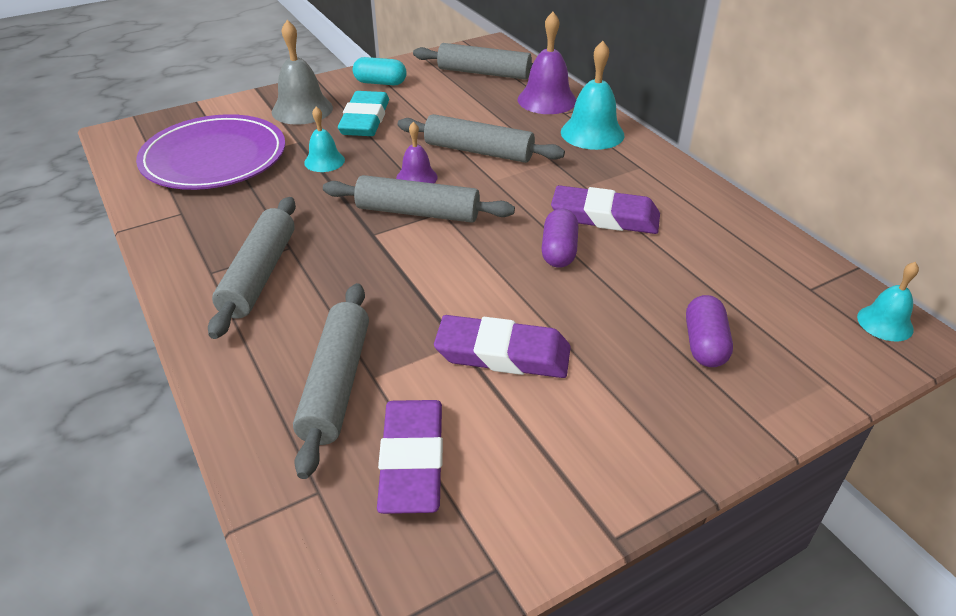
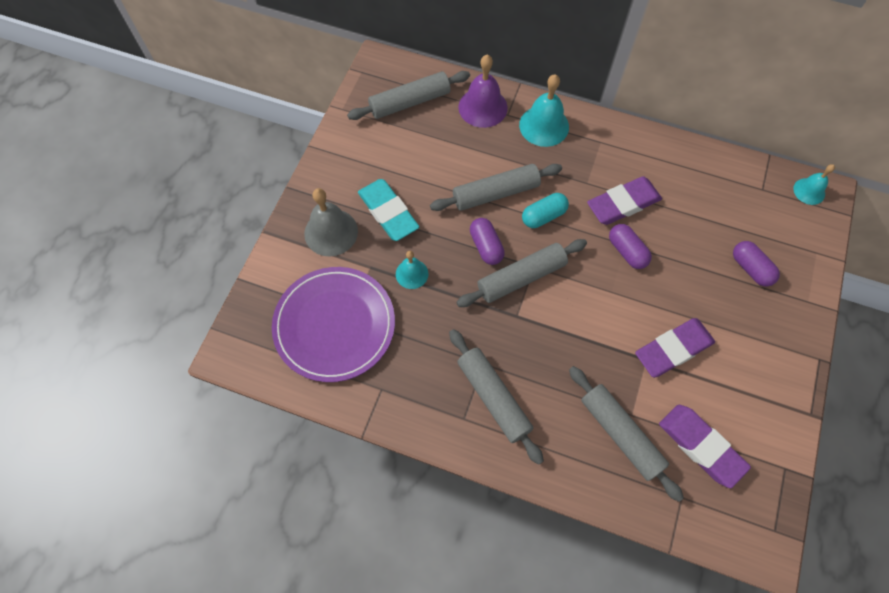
camera: 40 degrees left, 25 degrees up
(380, 83) = (350, 163): turquoise capsule -> turquoise capsule (543, 216)
(416, 177) = (486, 246): purple bell -> purple capsule

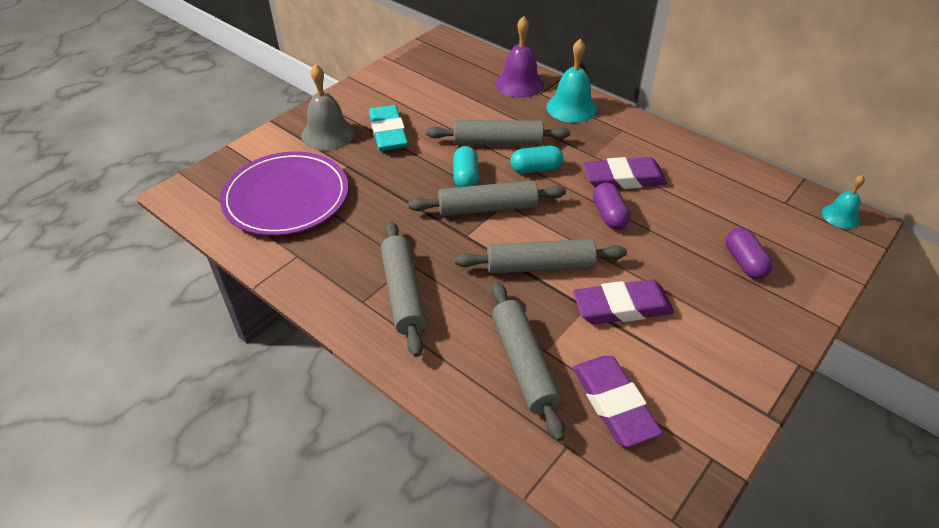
camera: 20 degrees right, 20 degrees down
(410, 102) = (454, 67): grey rolling pin -> grey rolling pin (540, 266)
(412, 274) = (382, 179): turquoise bell -> none
(486, 246) = (466, 177): purple capsule -> turquoise capsule

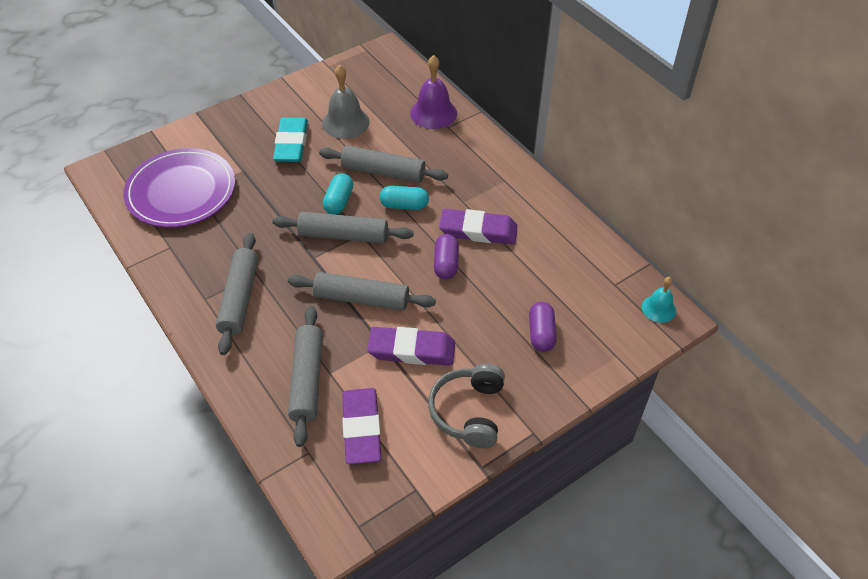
camera: 15 degrees right, 5 degrees up
(328, 134) = (239, 135): grey bell -> grey bell (345, 122)
(571, 107) = (469, 148): turquoise bell -> none
(719, 358) = (469, 412): none -> grey headphones

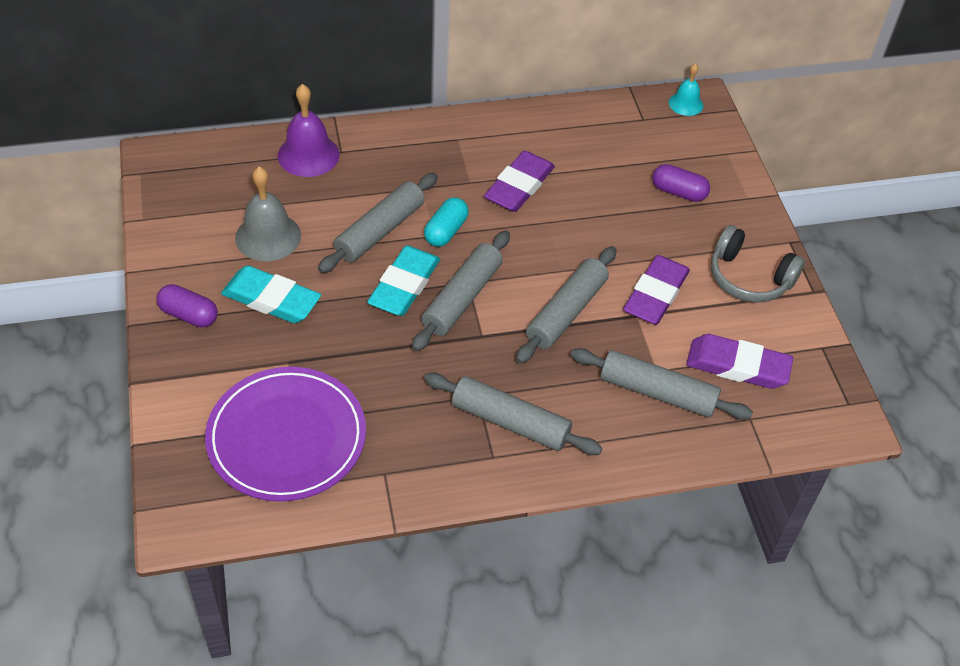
camera: 70 degrees left, 0 degrees up
(339, 201) = (404, 285): turquoise capsule -> turquoise eraser
(446, 264) = (552, 228): purple capsule -> purple capsule (189, 315)

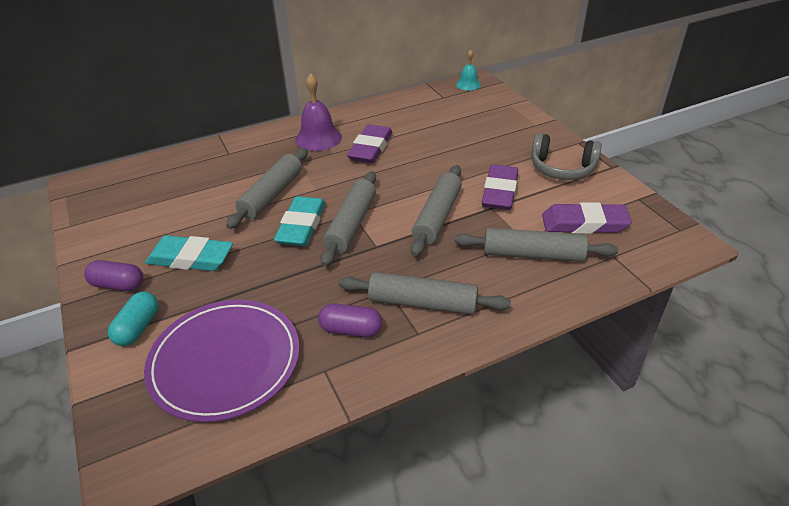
camera: 10 degrees left, 10 degrees down
(268, 236) = (180, 216): grey bell -> none
(308, 155) = (203, 160): purple bell -> purple bell (318, 138)
(446, 231) = (324, 185): turquoise capsule -> turquoise capsule (138, 327)
(678, 192) = (486, 130): purple capsule -> purple capsule (351, 330)

